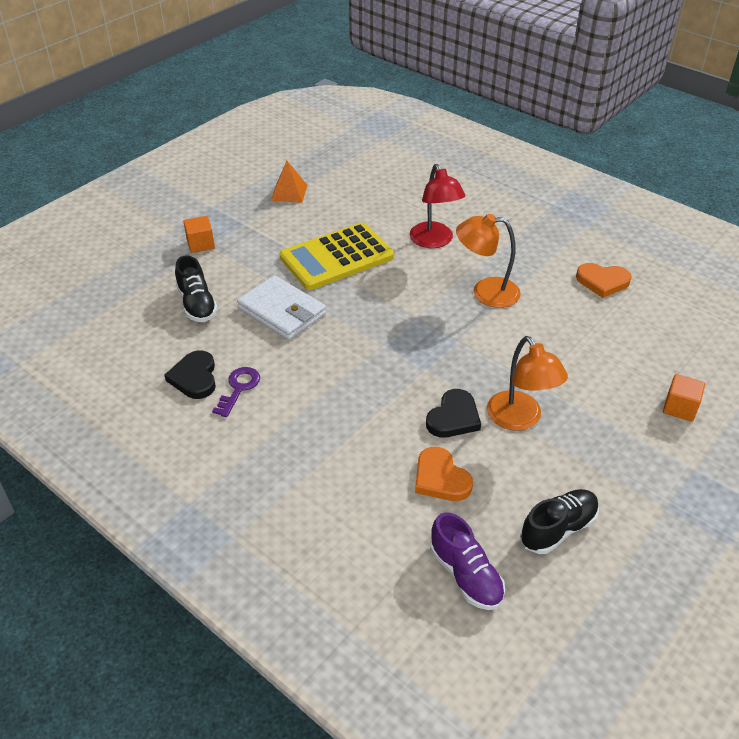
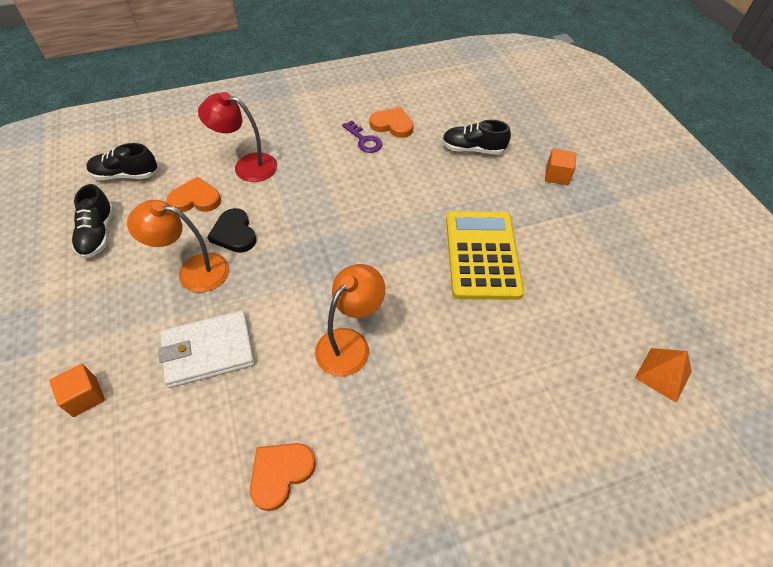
camera: 120 degrees right, 10 degrees up
(194, 377) = (392, 125): black heart -> orange heart
(282, 311) = (430, 190): white wallet -> white wallet (209, 351)
(289, 192) = (620, 266): orange pyramid -> orange pyramid (663, 374)
(434, 241) = (460, 348): red lamp -> red lamp (247, 166)
(465, 575) = (126, 175): purple shoe -> black shoe

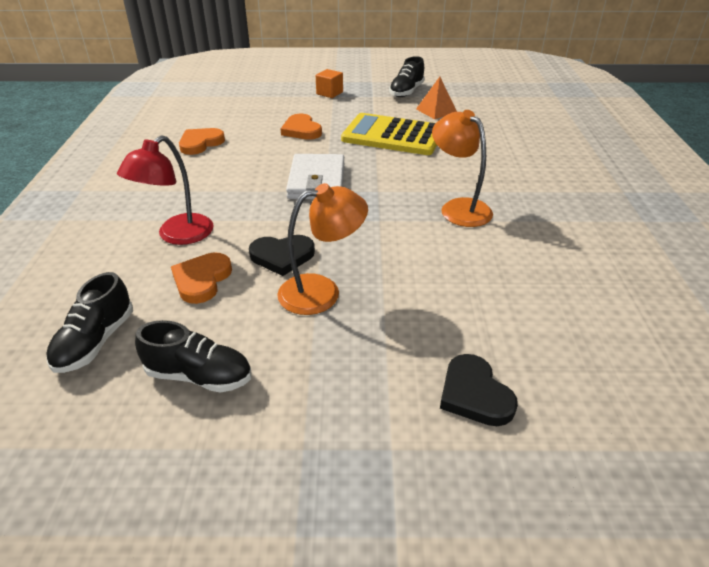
camera: 70 degrees left, 15 degrees down
(85, 397) = (474, 394): orange cube -> black heart
(193, 271) = (322, 291): orange lamp -> orange lamp turned 135 degrees counterclockwise
(209, 351) = (439, 290): white wallet -> white wallet (316, 181)
(280, 473) = (582, 261): orange heart -> orange heart (301, 130)
(364, 140) = (207, 161): purple key -> none
(473, 149) = (271, 115): black shoe -> black shoe (406, 92)
(663, 374) = (520, 103): orange pyramid -> orange pyramid (436, 110)

